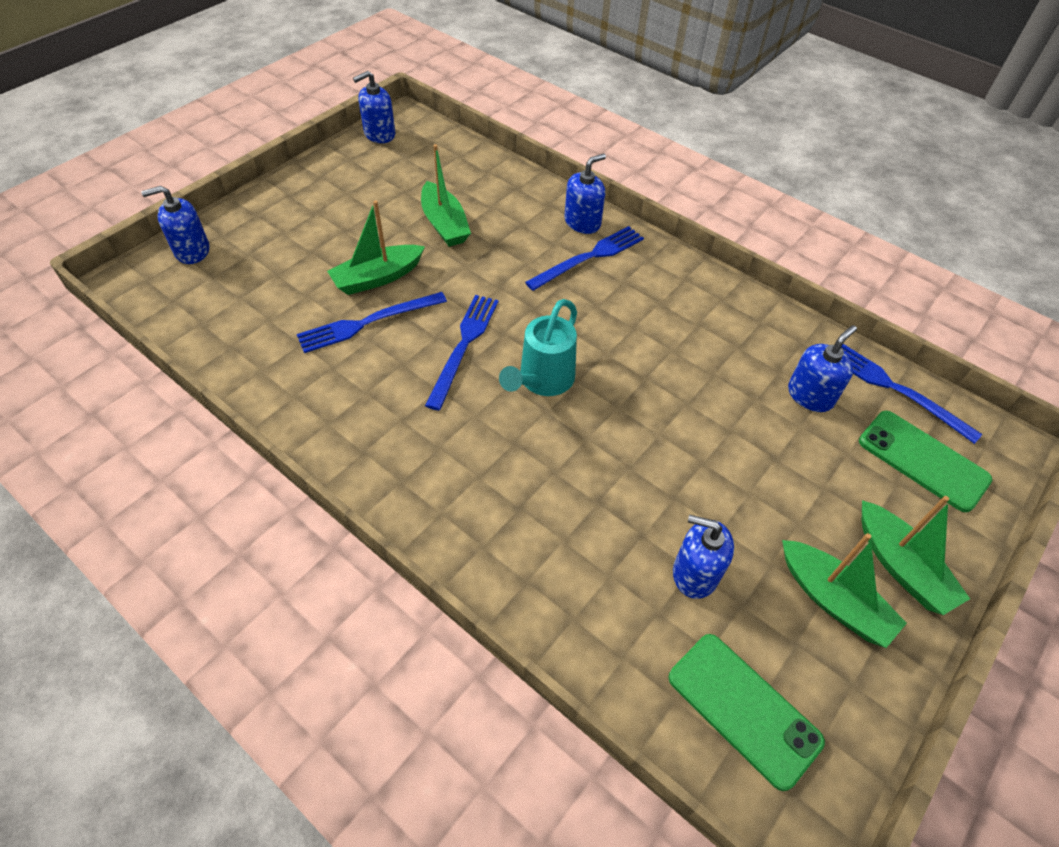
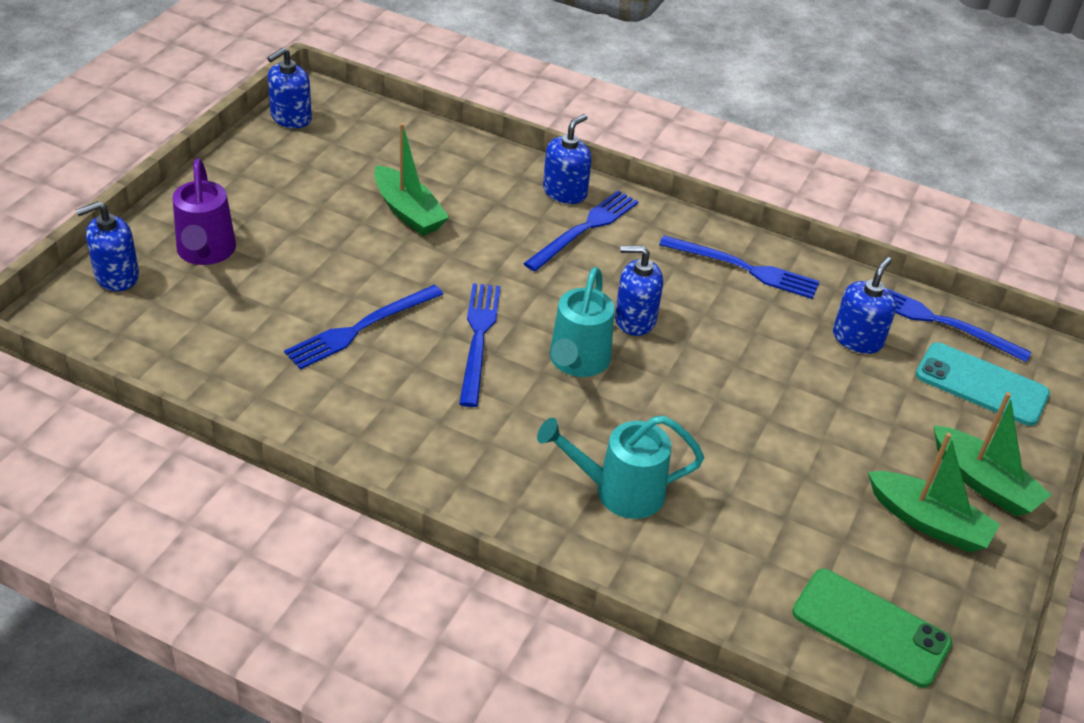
camera: 15 degrees left, 10 degrees down
(268, 239) = (205, 252): none -> purple watering can
(377, 278) = (353, 279): green boat -> none
(540, 515) = (619, 491): none -> turquoise watering can
(695, 573) = (791, 520): blue soap dispenser -> blue soap dispenser (635, 319)
(721, 312) = (744, 268): none -> blue fork
(923, 460) = (981, 384): green phone -> turquoise phone

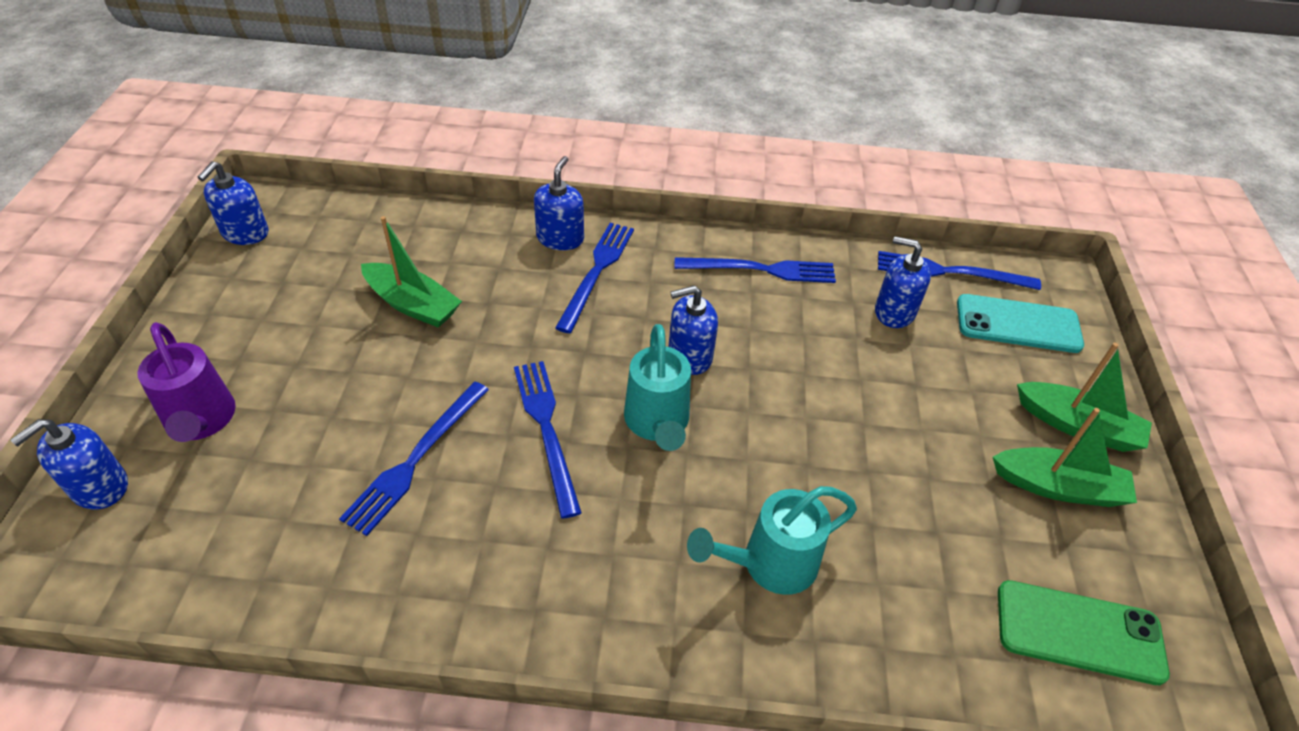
camera: 20 degrees left, 5 degrees up
(857, 339) = (894, 312): blue soap dispenser -> blue soap dispenser turned 75 degrees counterclockwise

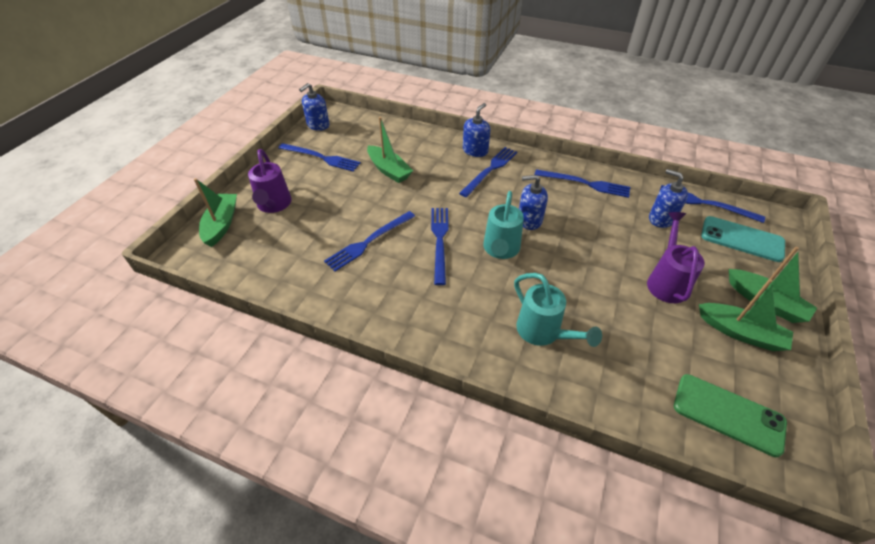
camera: 20 degrees right, 0 degrees up
(99, 487) = (221, 224): blue soap dispenser -> green boat
(271, 301) = (321, 158): none -> blue fork
(769, 564) = (543, 332): turquoise watering can -> turquoise watering can turned 120 degrees counterclockwise
(932, 423) = (666, 281): none -> purple watering can

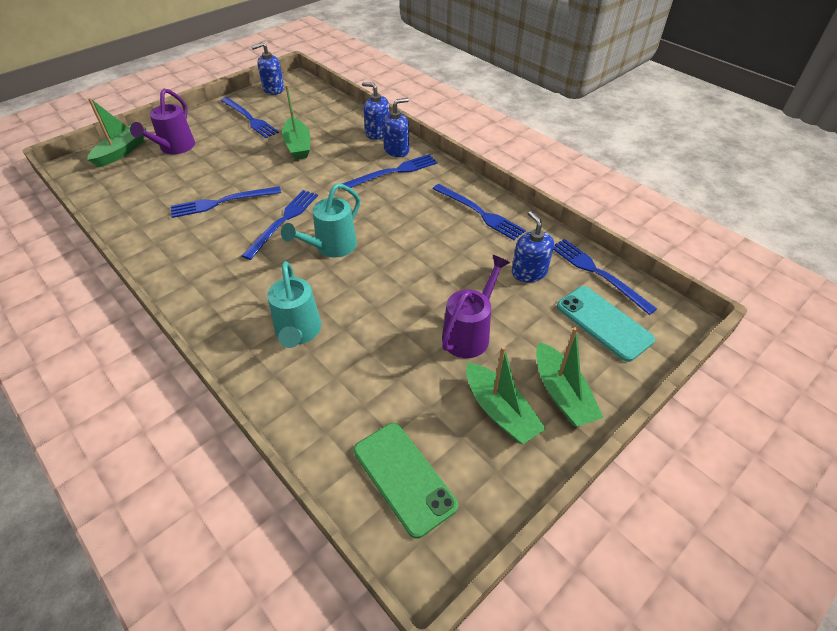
camera: 25 degrees right, 0 degrees up
(529, 220) = (386, 229): blue soap dispenser -> blue soap dispenser (377, 133)

